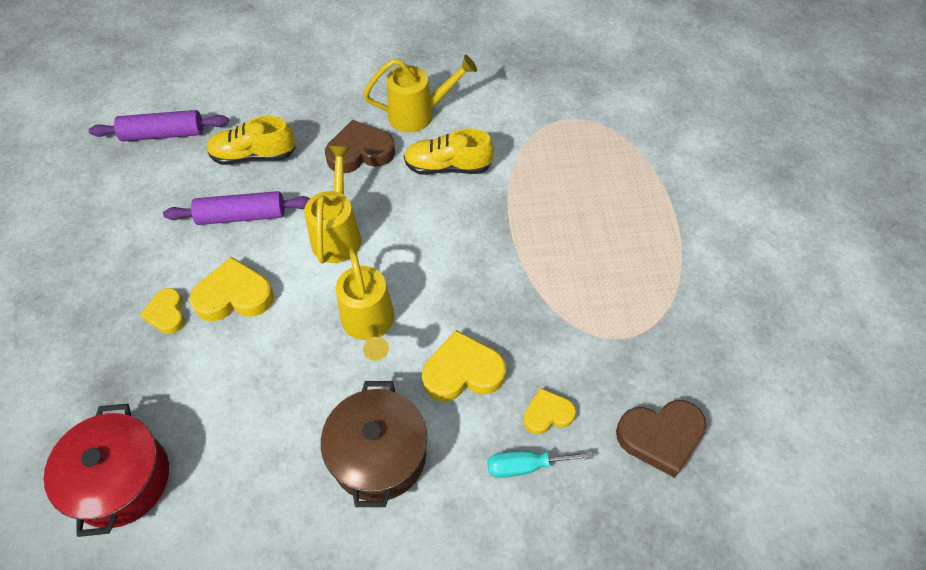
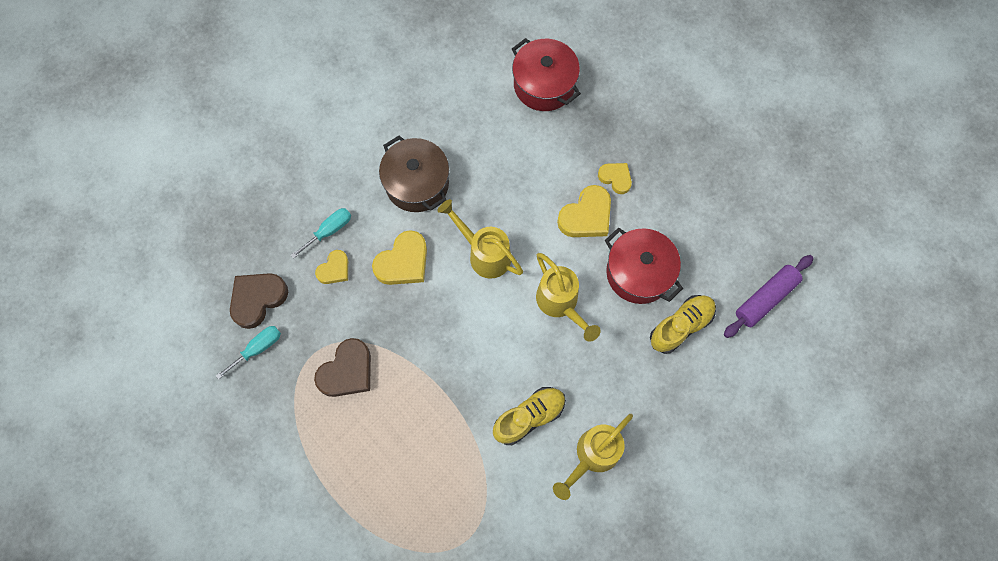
camera: 145 degrees right, 15 degrees up
(242, 216) = (639, 273): purple rolling pin -> red pot
(360, 152) = (606, 385): brown heart -> brown heart (347, 371)
(686, 381) = (258, 348): none -> turquoise screwdriver

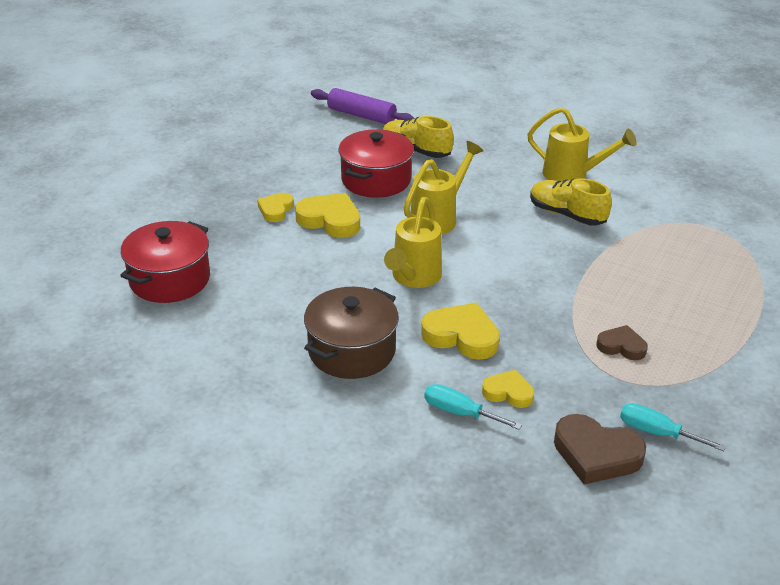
camera: 110 degrees left, 35 degrees down
(347, 371) = (621, 346): brown heart -> brown heart, size x0.61

